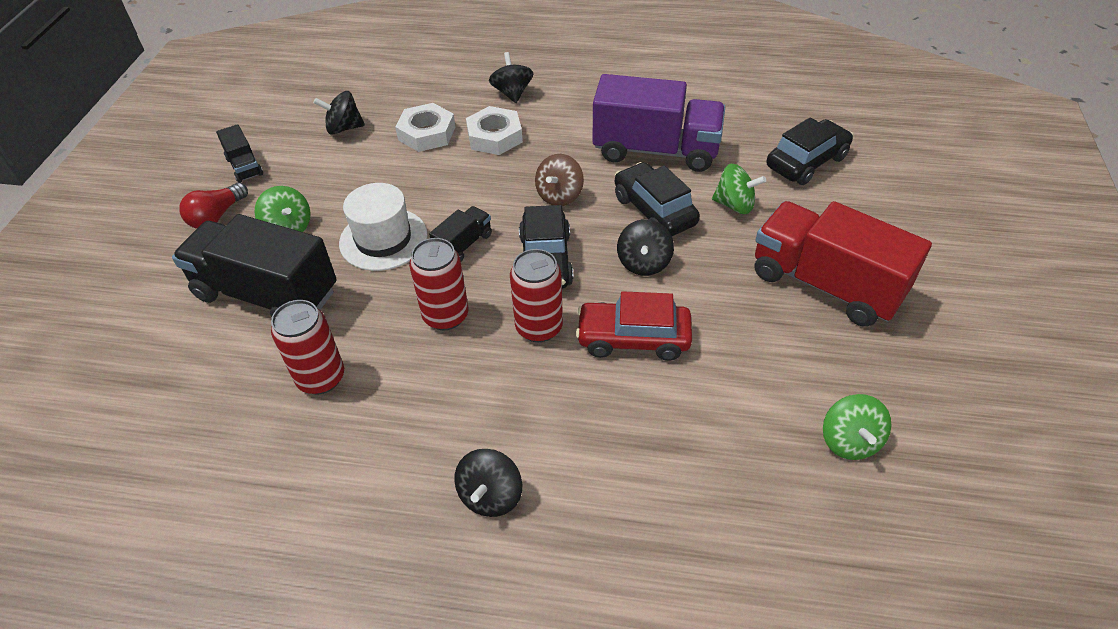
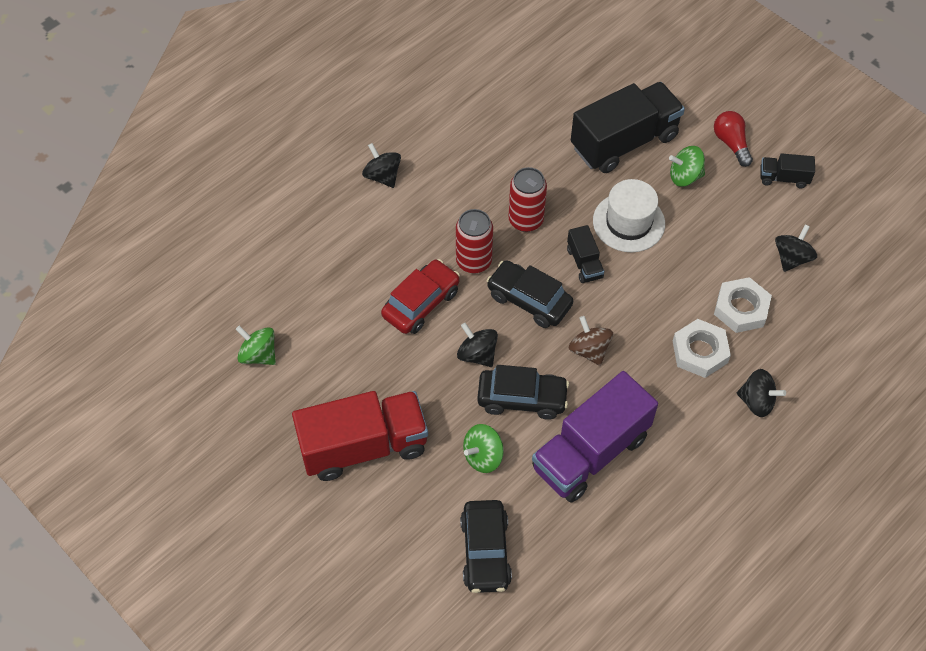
camera: 125 degrees right, 10 degrees up
(321, 378) = (528, 141): red can -> none

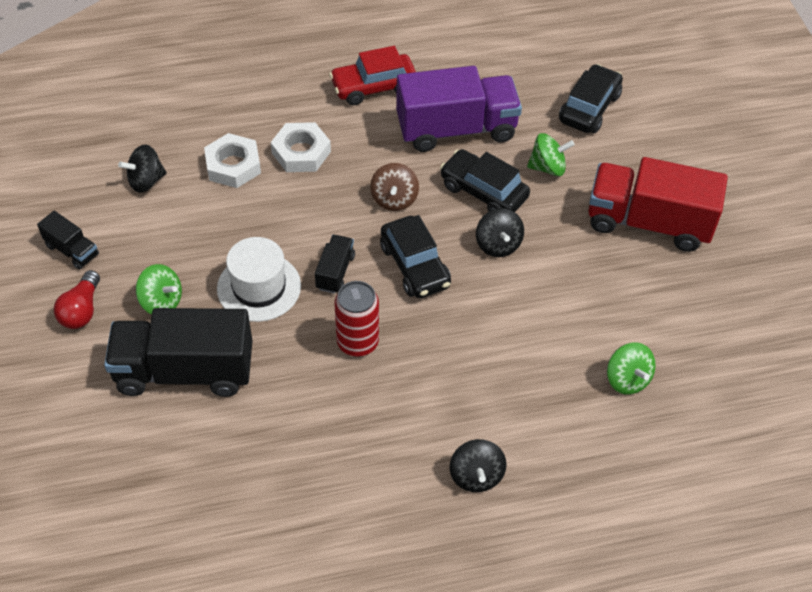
camera: 150 degrees left, 5 degrees down
(258, 355) = (712, 347): green spinning top -> green spinning top (627, 379)
(421, 303) = (521, 315): red car -> red car (373, 87)
(474, 261) = (441, 329): red can -> none
(756, 401) = (291, 99): black spinning top -> none

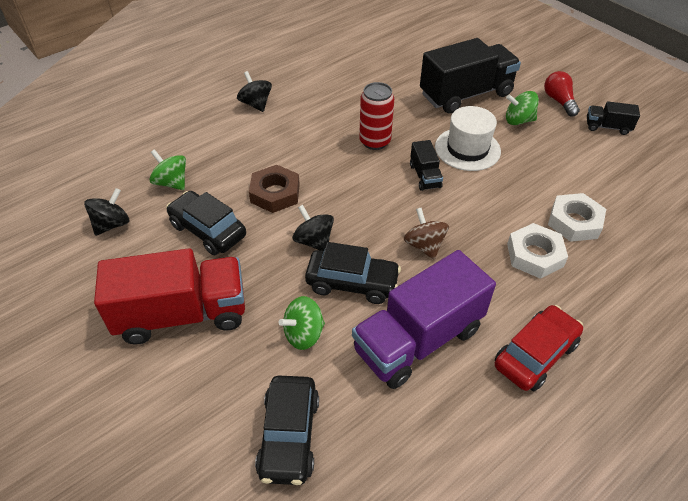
camera: 155 degrees right, 5 degrees down
(146, 181) = (620, 185): black spinning top -> black spinning top (112, 224)
(415, 266) = (370, 201): black car -> black car (208, 230)
(512, 316) = (275, 193): none -> brown nut

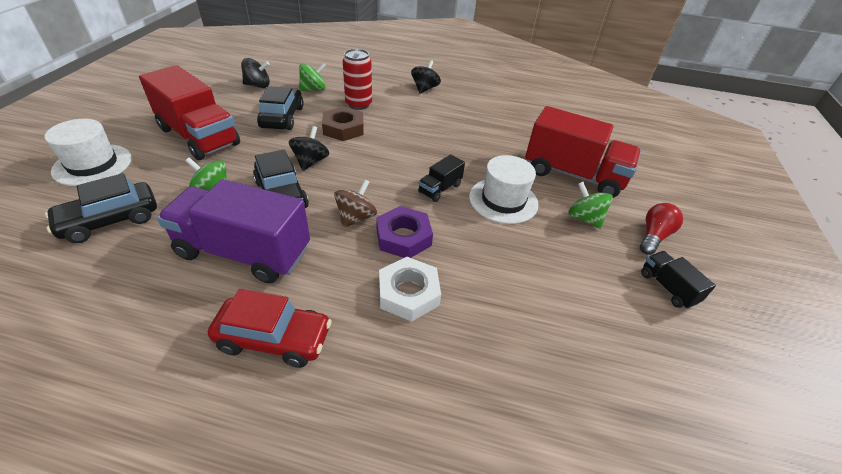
camera: 50 degrees right, 5 degrees down
(155, 432) = (92, 165): none -> white hat
(171, 182) = (313, 89): green spinning top -> green spinning top turned 60 degrees clockwise
(375, 141) = (450, 150): red can -> red can (358, 104)
(466, 95) = (573, 175): black truck -> red truck
(470, 228) = (403, 237): none -> purple nut
(574, 222) = (486, 308): white nut -> none

